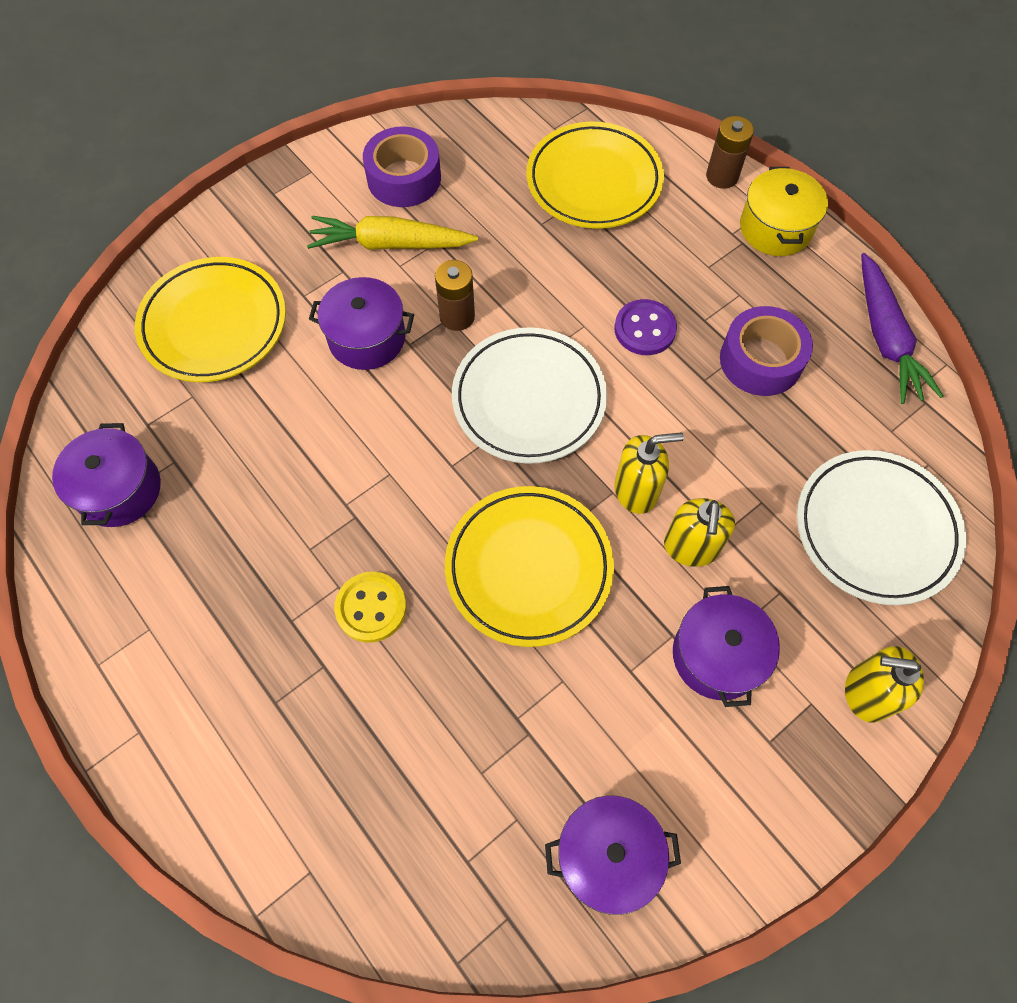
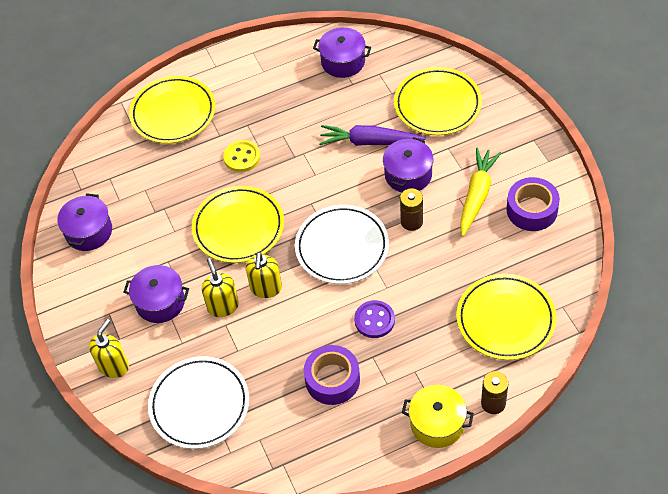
camera: 110 degrees right, 10 degrees down
(277, 781) = (173, 113): none -> yellow plate
(691, 547) = (223, 306): yellow soap dispenser -> yellow soap dispenser turned 45 degrees clockwise
(885, 337) = (328, 462): purple carrot -> purple carrot (370, 142)

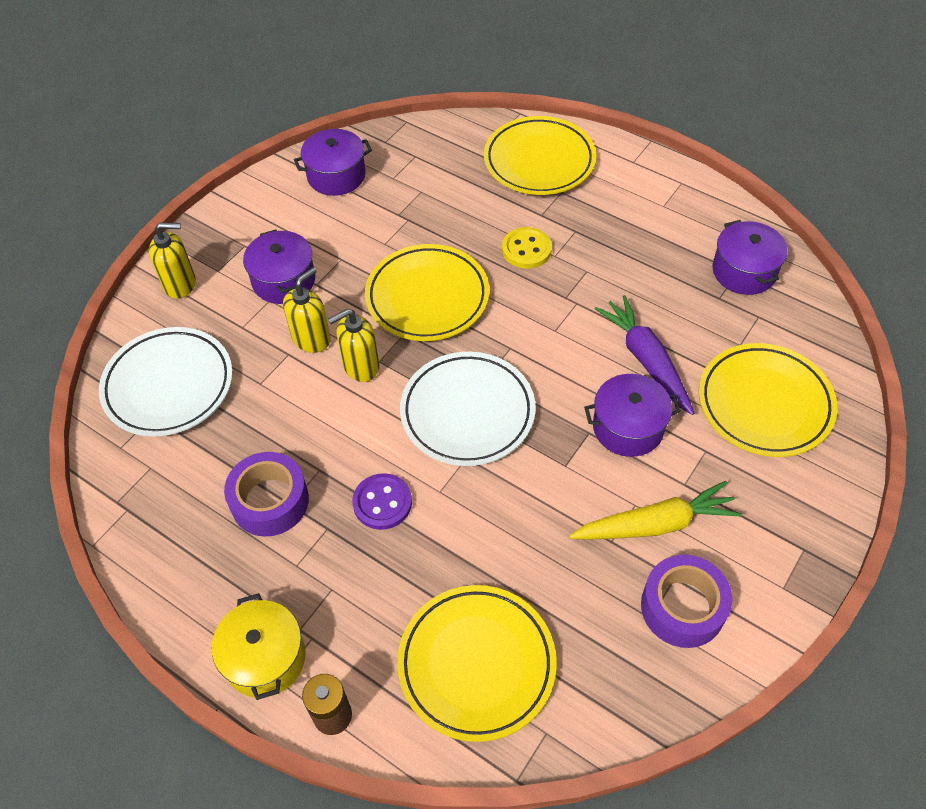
camera: 55 degrees right, 0 degrees up
(411, 221) = (558, 468): brown battery -> none

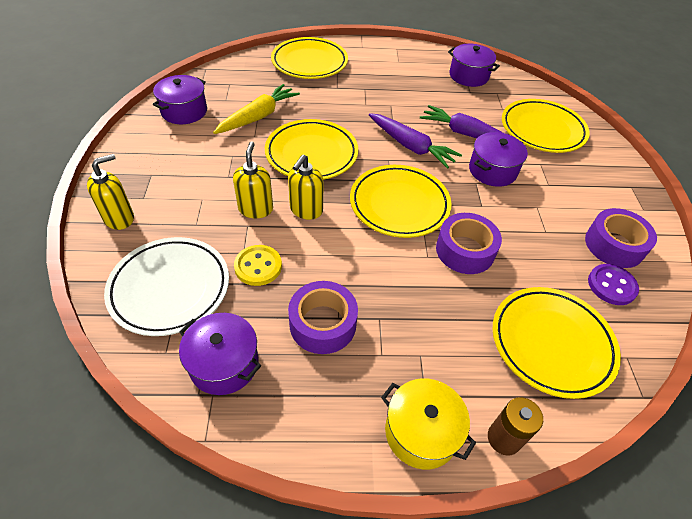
camera: 40 degrees left, 5 degrees down
(284, 280) = (202, 183): purple pot -> purple pot (224, 363)
(382, 503) = (400, 282): purple button -> purple button (611, 285)
(467, 412) = (399, 204): white plate -> yellow plate
(488, 508) = (465, 250): none -> purple tape
(526, 249) = (346, 107): yellow button -> yellow button (258, 266)
(555, 342) = (410, 146): none -> purple carrot
(655, 524) = (557, 211): yellow carrot -> yellow carrot (258, 117)

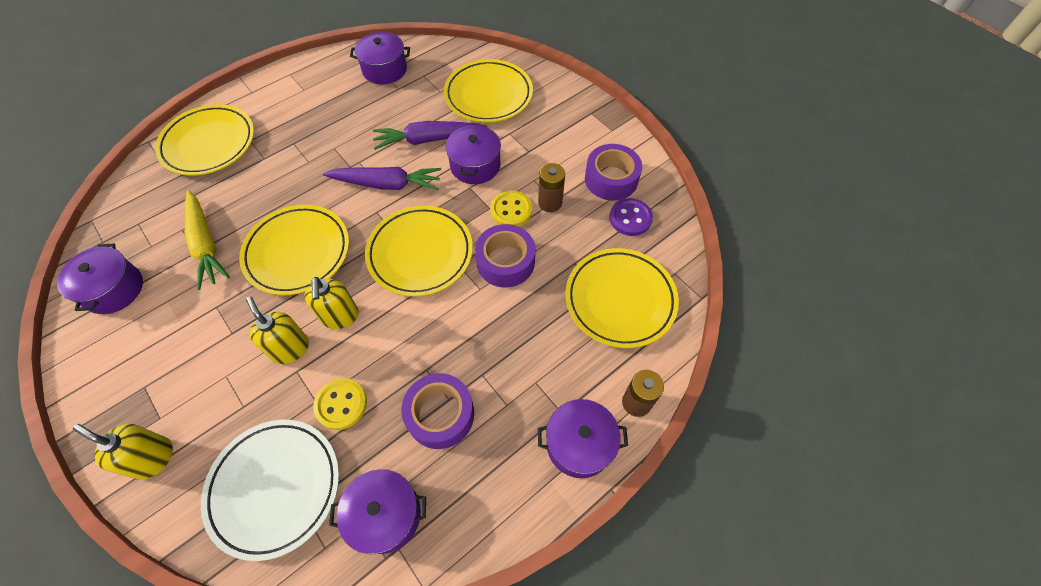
camera: 35 degrees left, 10 degrees up
(119, 218) = (153, 458): yellow soap dispenser -> yellow soap dispenser turned 75 degrees counterclockwise
(258, 117) = (206, 244): yellow carrot -> yellow carrot turned 150 degrees clockwise
(421, 432) = (579, 444): yellow pot -> purple pot
(499, 217) = (511, 210): none -> yellow button
(539, 231) = (550, 203): none -> brown battery

